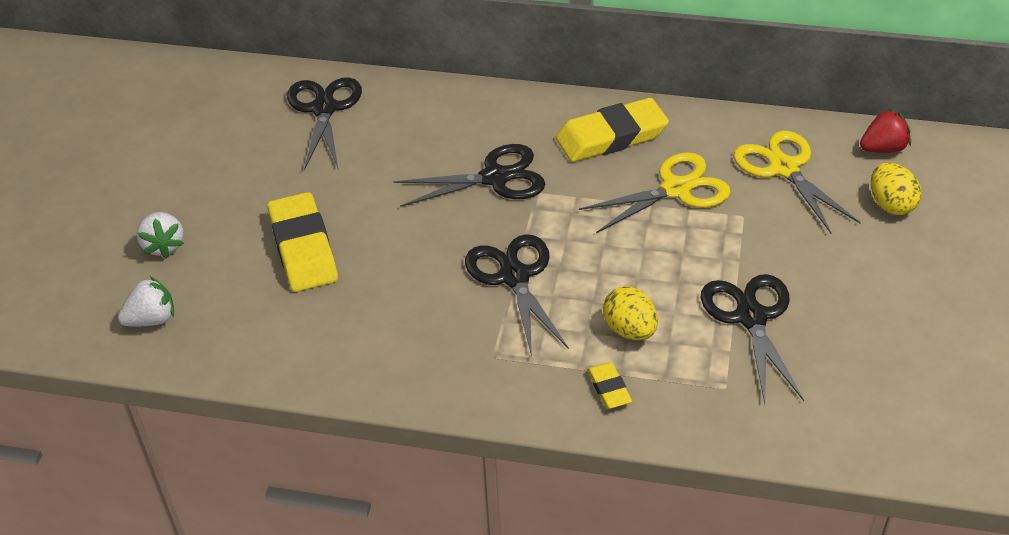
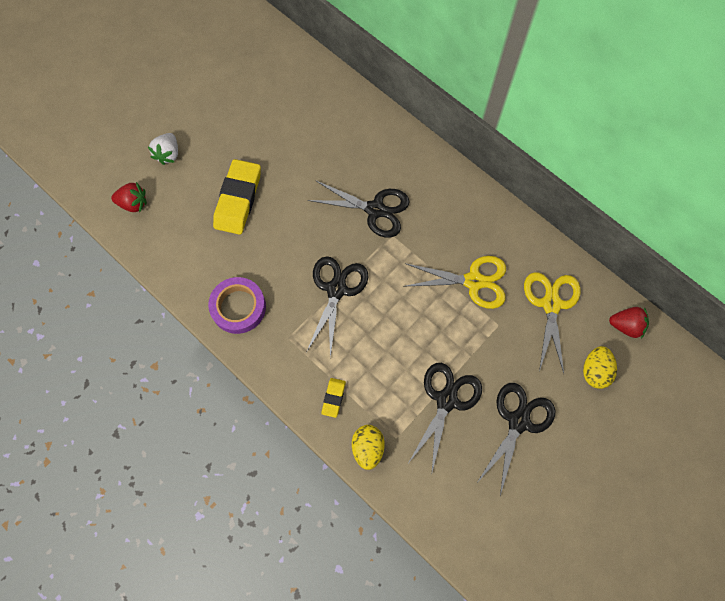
camera: 30 degrees right, 25 degrees up
(152, 319) = (133, 203): white strawberry -> red strawberry
(324, 109) = (314, 98): black scissors -> black scissors (518, 421)
(397, 358) = (238, 307): none -> purple tape
(611, 136) = (465, 217): yellow eraser -> none
(629, 330) = (373, 366): yellow egg -> yellow egg (367, 448)

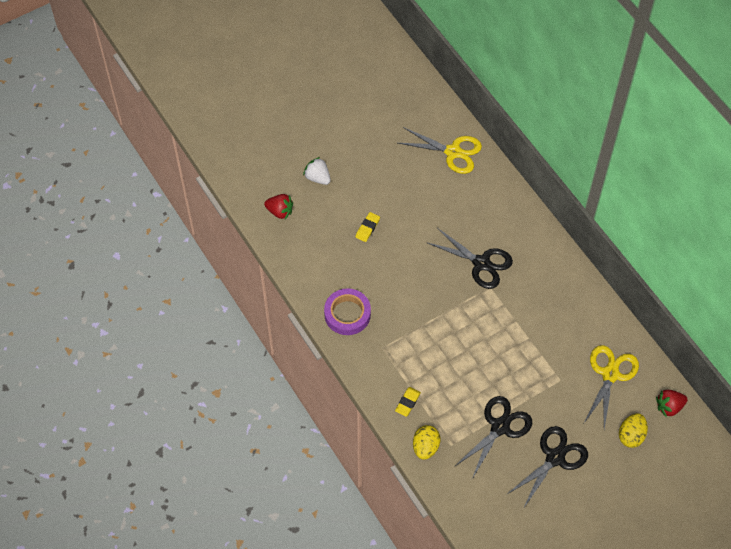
camera: 15 degrees right, 10 degrees down
(168, 154) = (318, 178): white strawberry -> white strawberry turned 105 degrees clockwise
(238, 199) = (367, 228): yellow eraser -> yellow eraser, size x0.48
(336, 289) = (431, 320): black scissors -> none
(473, 281) = (549, 340): yellow scissors -> yellow scissors (453, 152)
(626, 326) = (669, 407): red strawberry -> red strawberry turned 135 degrees clockwise

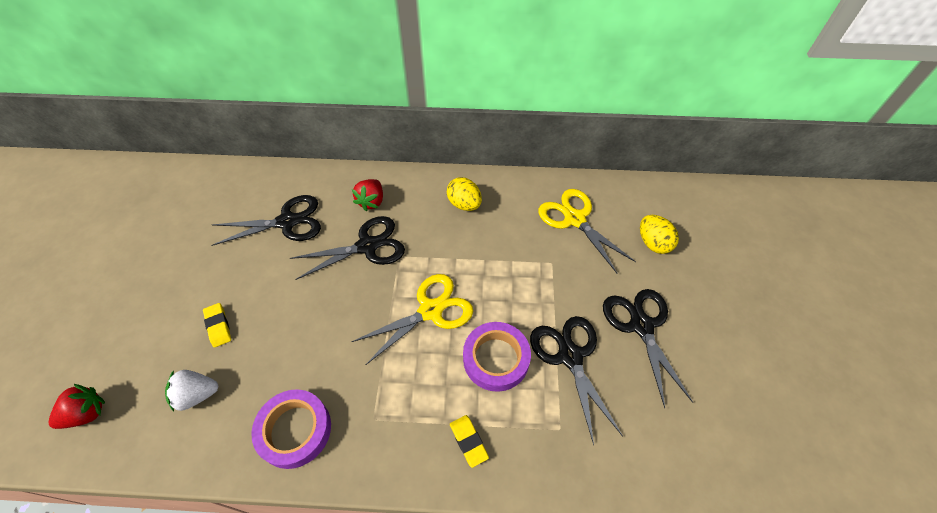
camera: 55 degrees left, 5 degrees down
(318, 178) = (103, 336): white strawberry -> white strawberry (197, 395)
(425, 447) = (544, 463): yellow egg -> yellow egg (464, 204)
(453, 152) = (231, 192): yellow scissors -> yellow scissors (430, 310)
(459, 203) = (287, 222): none -> black scissors
(465, 387) = (496, 359): none -> purple tape
(669, 407) = (639, 197): red strawberry -> red strawberry (371, 201)

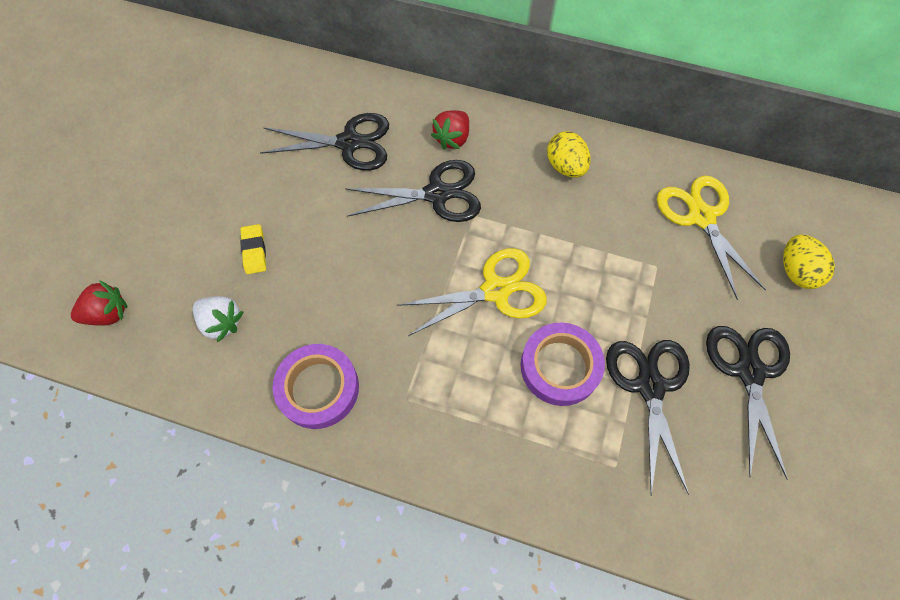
camera: 15 degrees right, 10 degrees up
(197, 395) = (222, 322): white strawberry -> white strawberry turned 150 degrees counterclockwise
(468, 441) = (507, 451): yellow eraser -> none

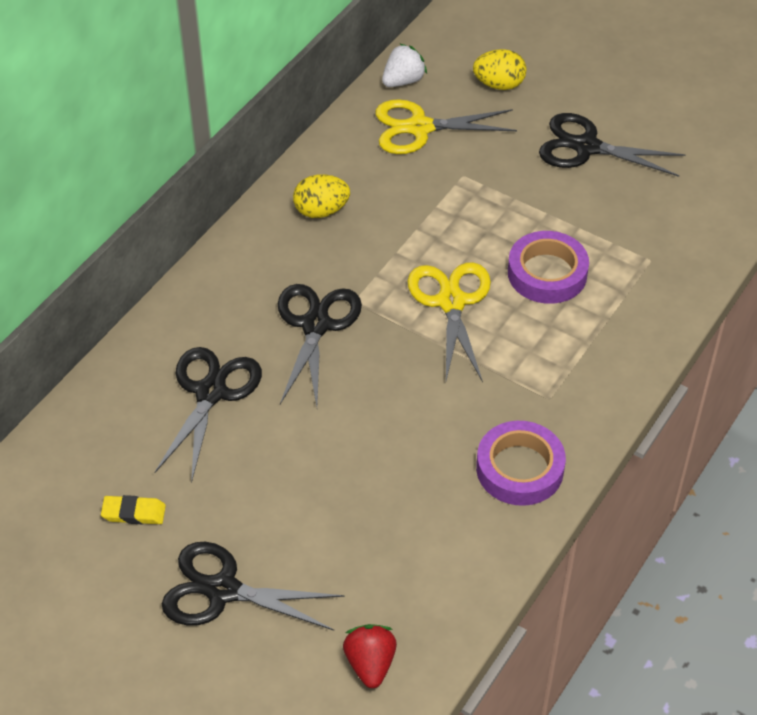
camera: 75 degrees left, 15 degrees down
(222, 322) = (417, 548): white strawberry -> white strawberry (403, 81)
(254, 251) = (332, 506): yellow eraser -> yellow eraser (134, 513)
(452, 138) = (245, 296): red strawberry -> none
(650, 386) = (583, 216): black scissors -> black scissors (223, 590)

